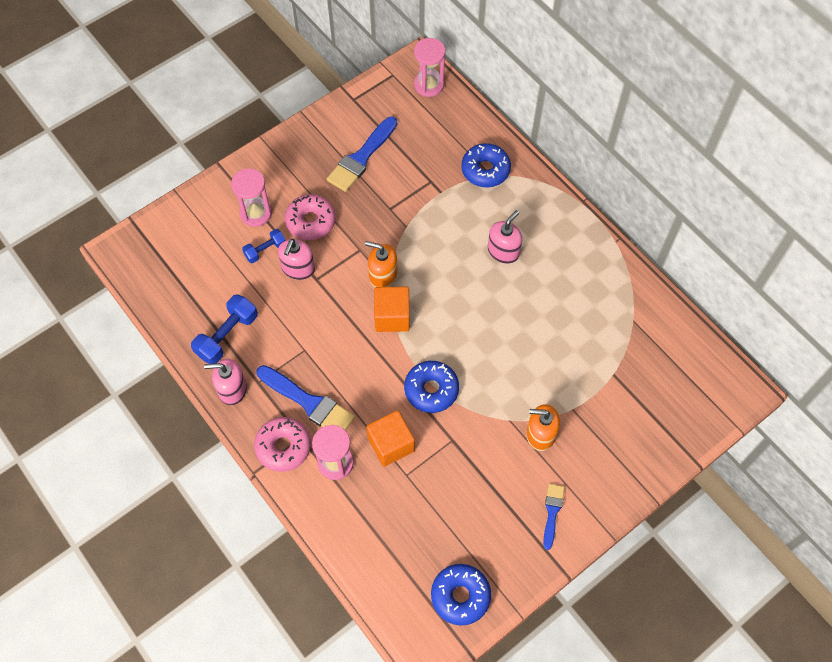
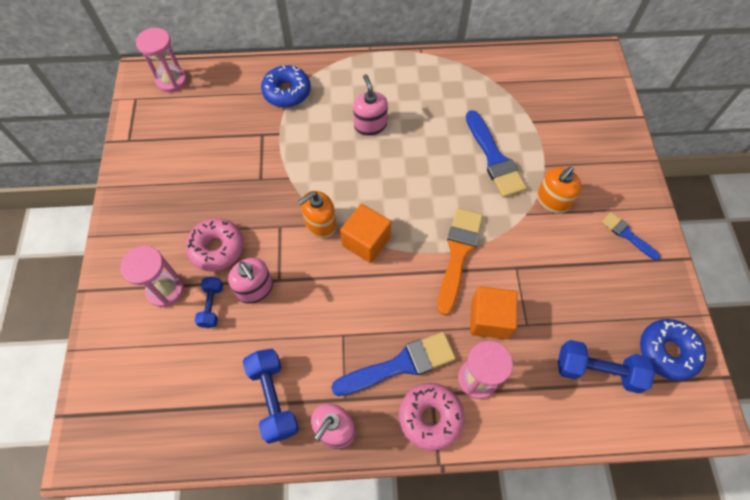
camera: 55 degrees left, 0 degrees up
(361, 157) = (191, 169): blue brush -> blue brush (494, 158)
(404, 548) = (597, 371): none -> blue dumbbell
(431, 390) = (458, 254): blue donut -> orange brush

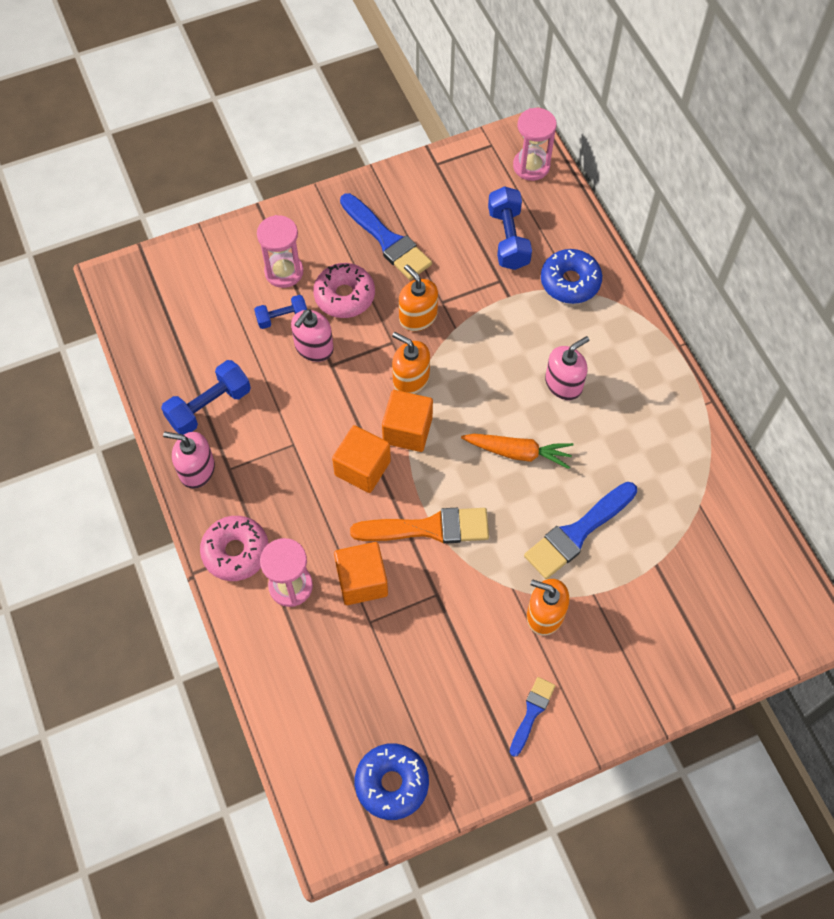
camera: 70 degrees right, 0 degrees up
(265, 200) = (418, 316): none -> orange soap dispenser
(387, 286) = (362, 468): none -> orange cube
(400, 365) = (280, 507): blue brush -> blue brush (387, 240)
(415, 173) = (518, 452): none -> orange carrot
(597, 371) = (341, 708): blue dumbbell -> blue dumbbell (508, 238)

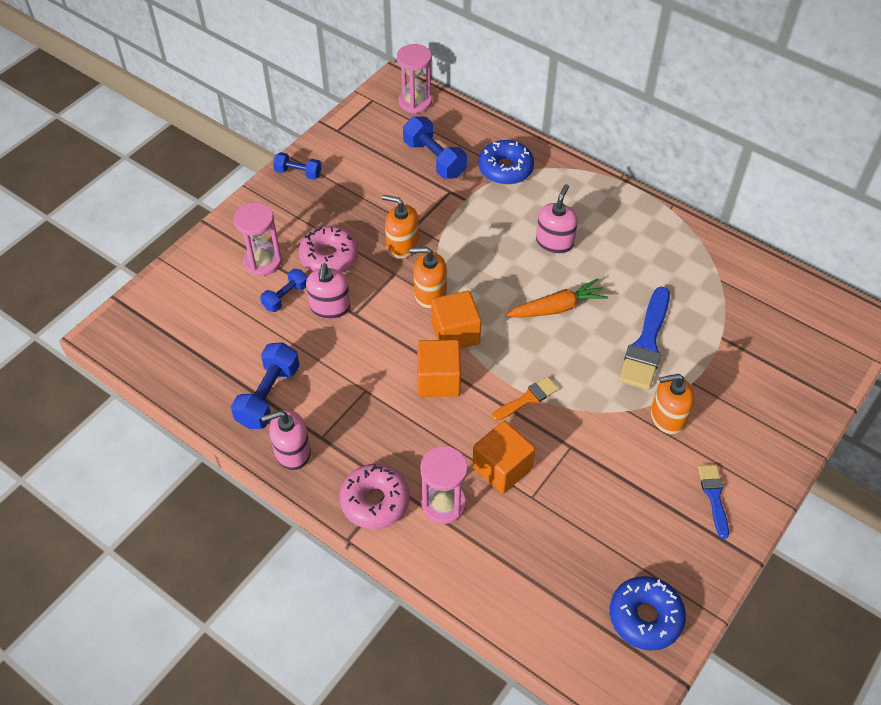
camera: 30 degrees left, 10 degrees down
(371, 194) = (298, 173): none -> blue dumbbell
(387, 240) = (336, 201): blue brush -> none
(429, 528) = (527, 399): orange brush -> orange brush, size x0.56

